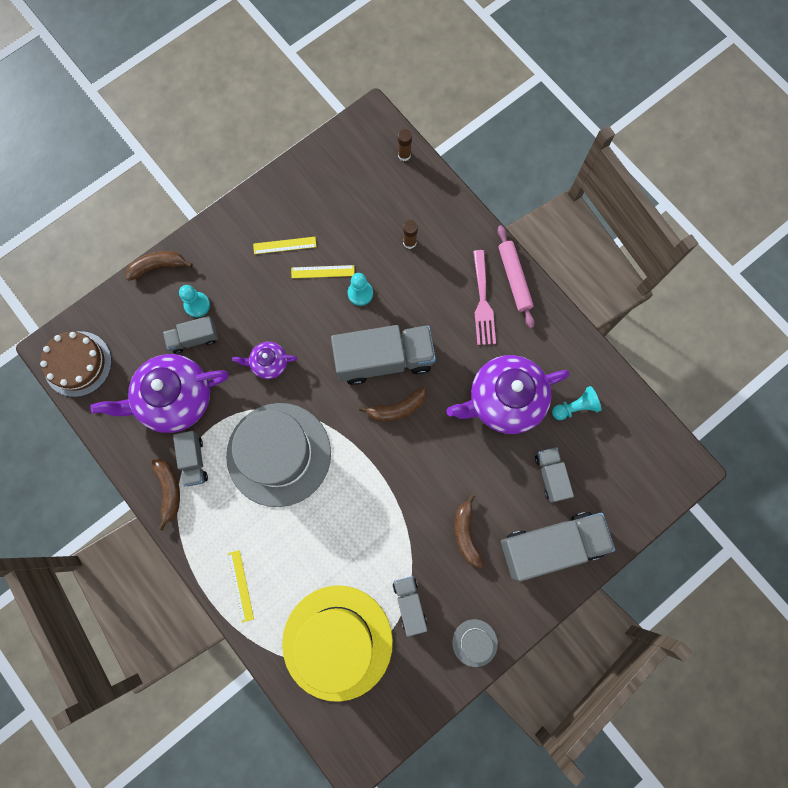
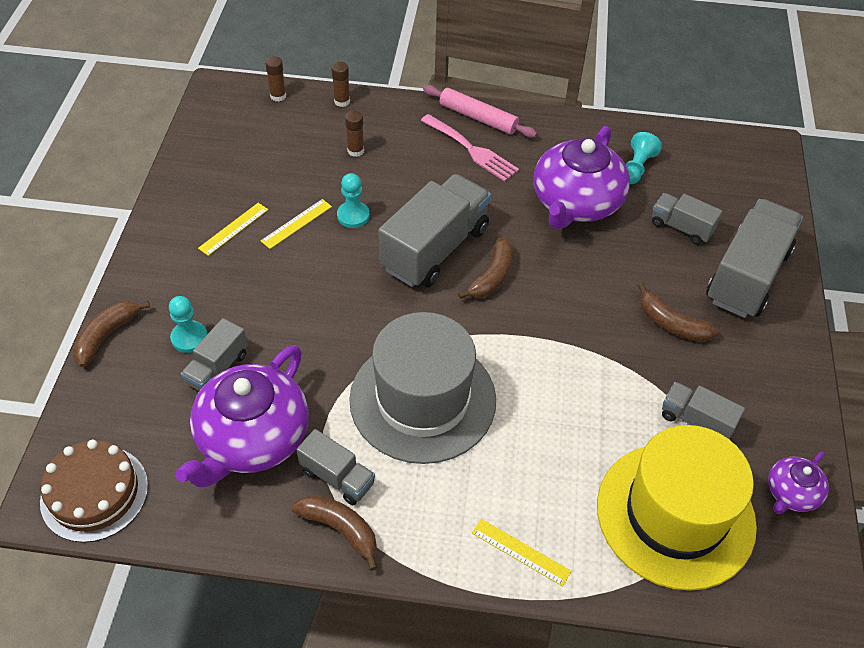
camera: 45 degrees left, 25 degrees down
(269, 363) = (324, 331): purple teapot -> purple teapot (791, 493)
(440, 192) = (342, 101): none -> brown glue stick
(474, 642) = (788, 402): grey hat -> none

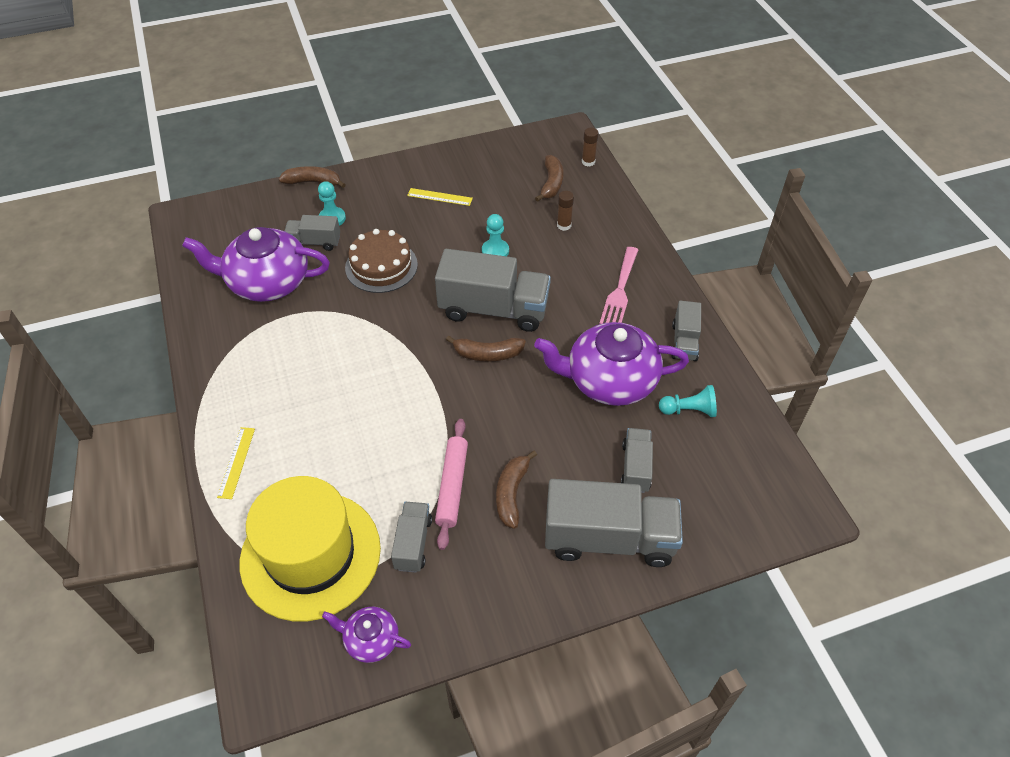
camera: 65 degrees right, 0 degrees up
(94, 493) = (195, 231): brown cake -> brown cake (381, 266)
(296, 223) = (466, 225): yellow ruler -> none
(337, 477) = (255, 337): grey truck -> grey truck (684, 342)
(340, 529) = (215, 355): brown banana -> brown banana (551, 183)
(342, 101) = (611, 196): brown glue stick -> none
(422, 399) = (343, 357): grey hat -> none
(478, 117) = (662, 281): pink rolling pin -> pink rolling pin (452, 486)

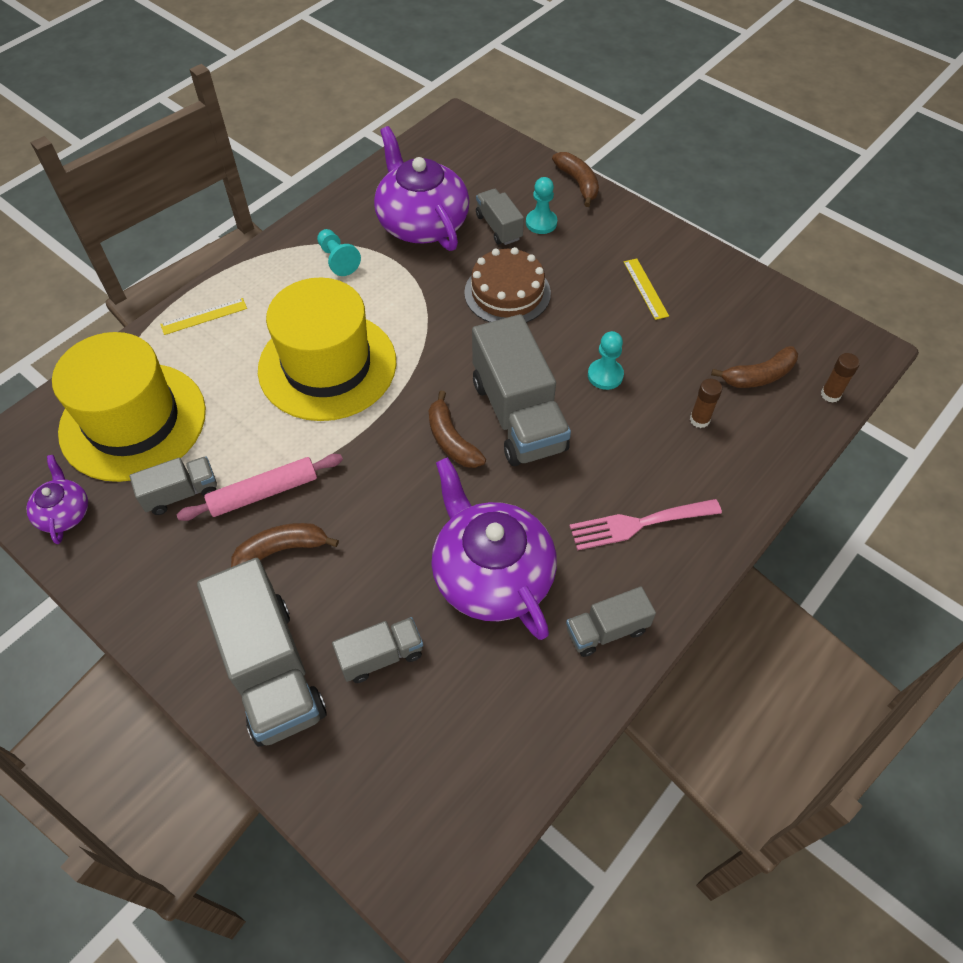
camera: 60 degrees right, 5 degrees up
(361, 398) = (327, 365): none -> yellow hat
(689, 410) = (500, 680): turquoise pawn -> turquoise pawn (338, 260)

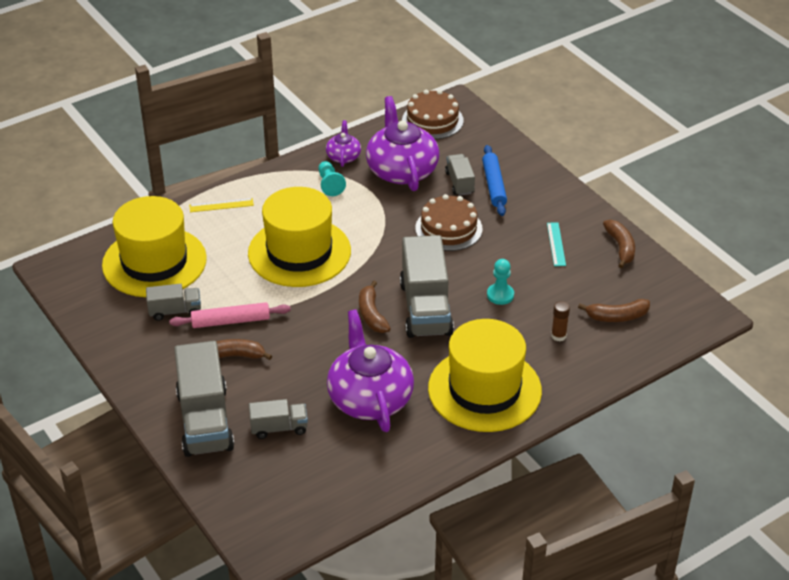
camera: 15 degrees right, 15 degrees down
(64, 513) = (95, 307): purple teapot -> purple teapot (343, 156)
(437, 150) = (432, 120): none -> brown cake
(541, 223) = (494, 185): turquoise pawn -> blue rolling pin
(578, 183) = (534, 162): brown banana -> brown banana (620, 247)
(606, 630) = (436, 445): grey truck -> none
(638, 524) = (484, 389): pink fork -> yellow hat
(645, 288) = (556, 244): yellow ruler -> turquoise ruler
(830, 394) = (666, 338): brown glue stick -> none

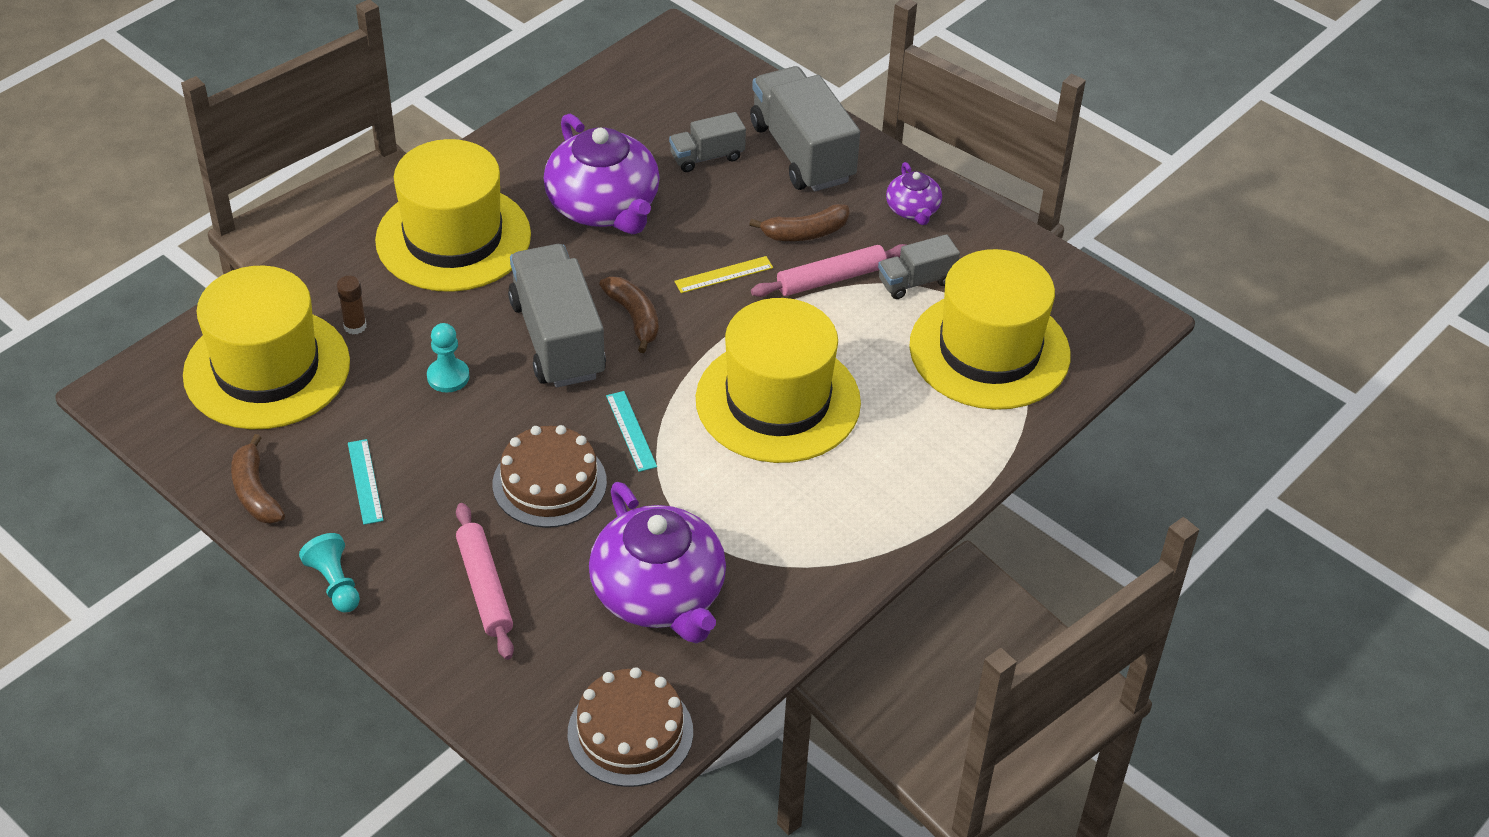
camera: 165 degrees right, 5 degrees up
(221, 205) = (941, 467): yellow ruler -> yellow ruler (724, 274)
(330, 184) = (777, 540): turquoise pawn -> turquoise pawn (335, 583)
(343, 156) = (775, 608): purple teapot -> purple teapot (913, 209)
(393, 248) = (631, 431): none -> turquoise ruler
(459, 183) = (548, 582): grey truck -> none
(494, 185) = (485, 587): blue rolling pin -> pink rolling pin
(617, 316) = (267, 369): brown banana -> yellow hat

